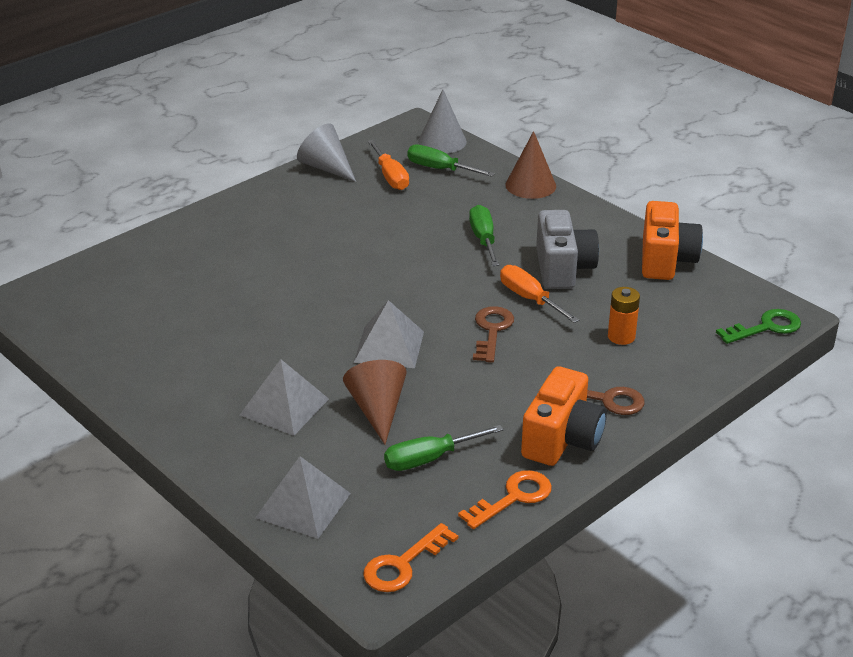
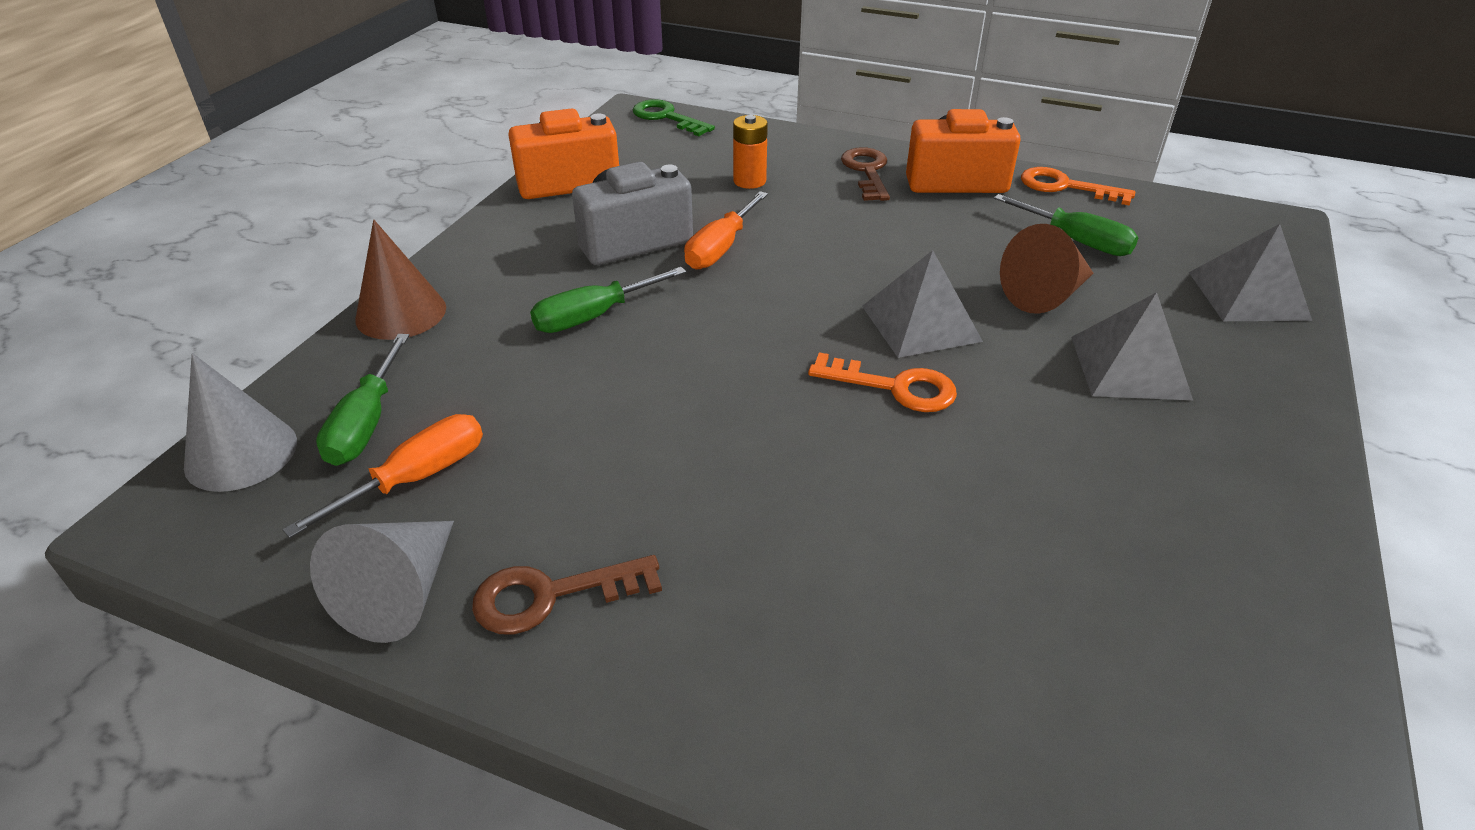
camera: 115 degrees left, 5 degrees up
(403, 564) = (1224, 218): orange key -> orange key (894, 387)
(492, 331) = (813, 258): brown key -> brown key (551, 595)

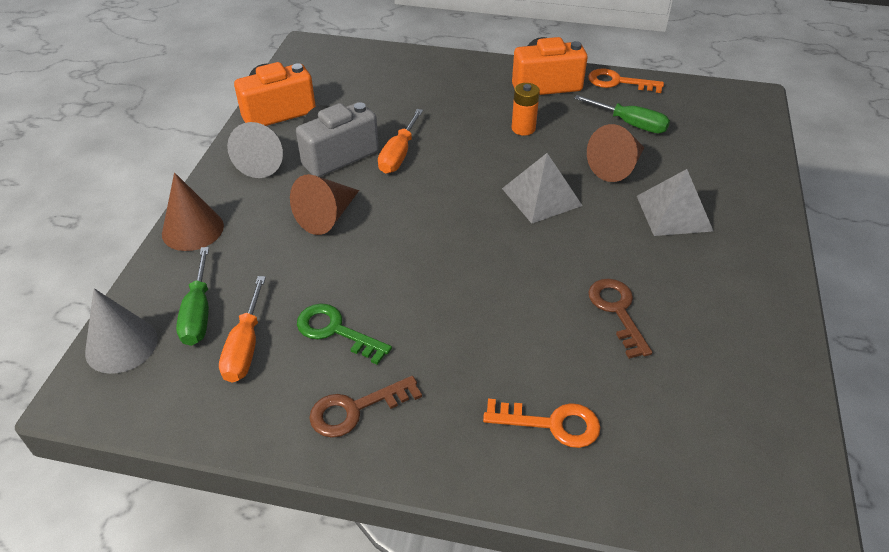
camera: 10 degrees left, 5 degrees up
(400, 594) = (262, 422): grey cone -> grey cone (264, 161)
(416, 478) = (245, 346): orange screwdriver -> orange screwdriver turned 150 degrees clockwise
(594, 316) = (327, 216): green screwdriver -> brown cone
(666, 117) = (333, 49): green key -> green key (335, 331)
(749, 181) = (406, 98): orange battery -> orange battery (523, 128)
(867, 171) = (484, 82): brown key -> brown key (617, 311)
(894, 387) = (533, 244): orange key -> orange key (551, 424)
(1248, 295) = (740, 153): grey pyramid -> none

